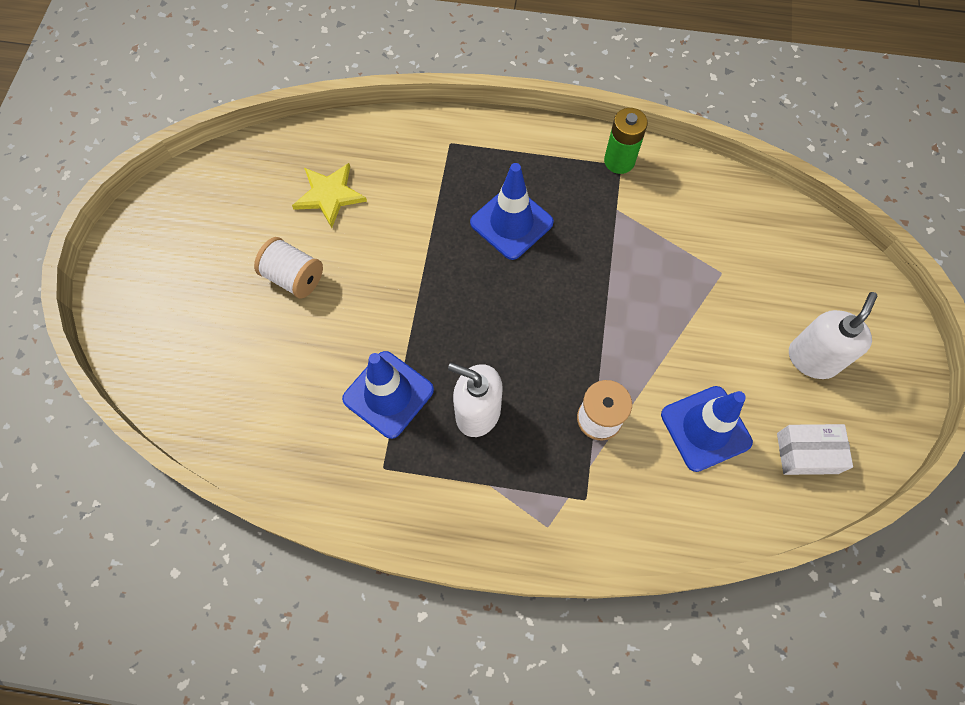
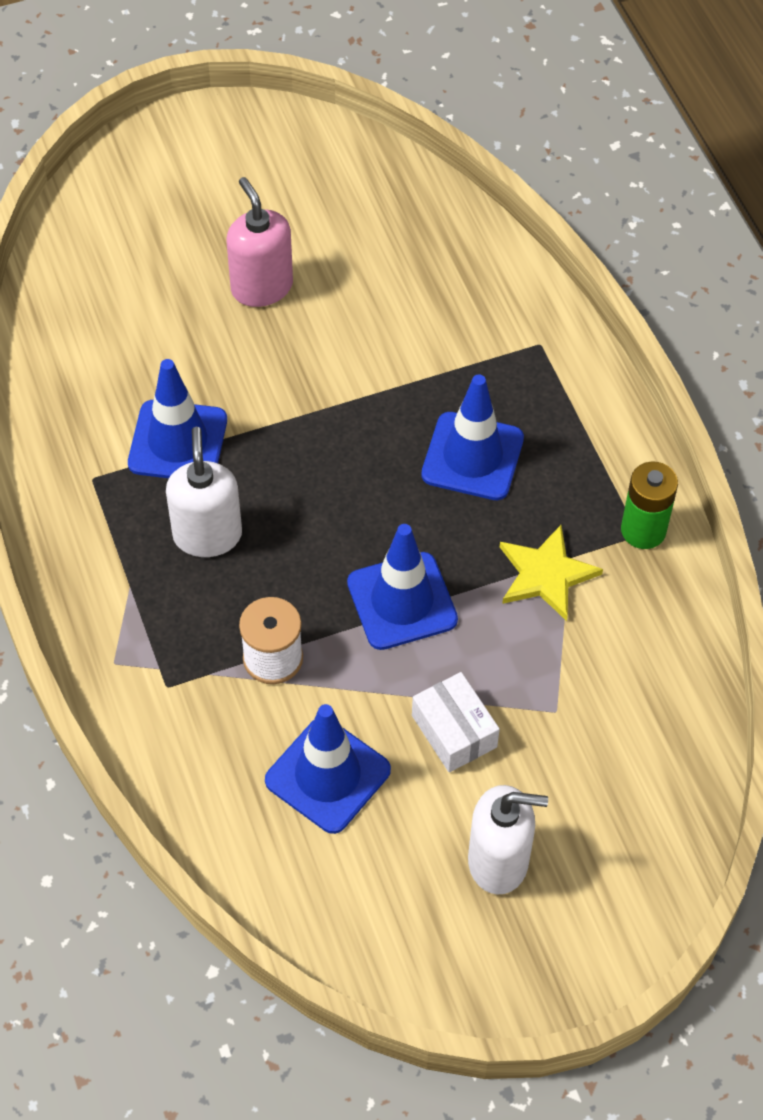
camera: 60 degrees right, 10 degrees down
(294, 277) = (261, 287): white spool -> pink soap dispenser
(329, 195) = (386, 265): yellow star -> yellow star (546, 574)
(597, 318) = (402, 601): none -> blue traffic cone
(807, 453) = (362, 900): white box -> white box (454, 731)

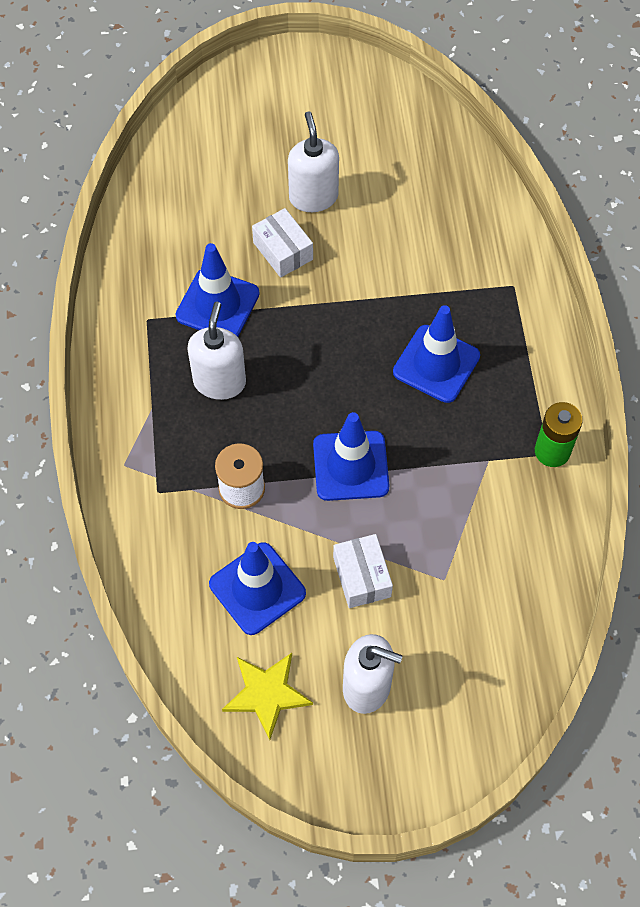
camera: 15 degrees right, 5 degrees up
(242, 360) = (283, 251): none -> white box
(261, 287) = (313, 197): pink soap dispenser -> white soap dispenser
(546, 574) = (466, 469): yellow star -> yellow star (266, 693)

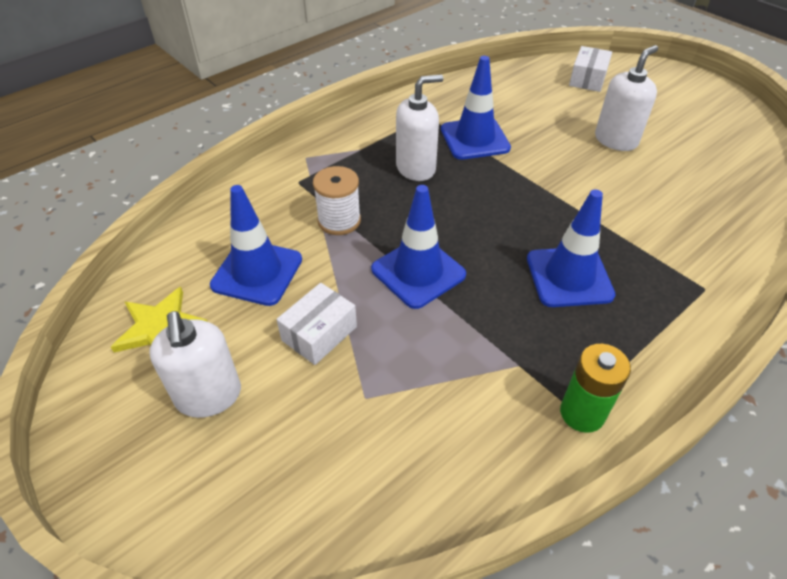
camera: 55 degrees right, 15 degrees down
(283, 251) = (554, 147): white box -> white box (587, 79)

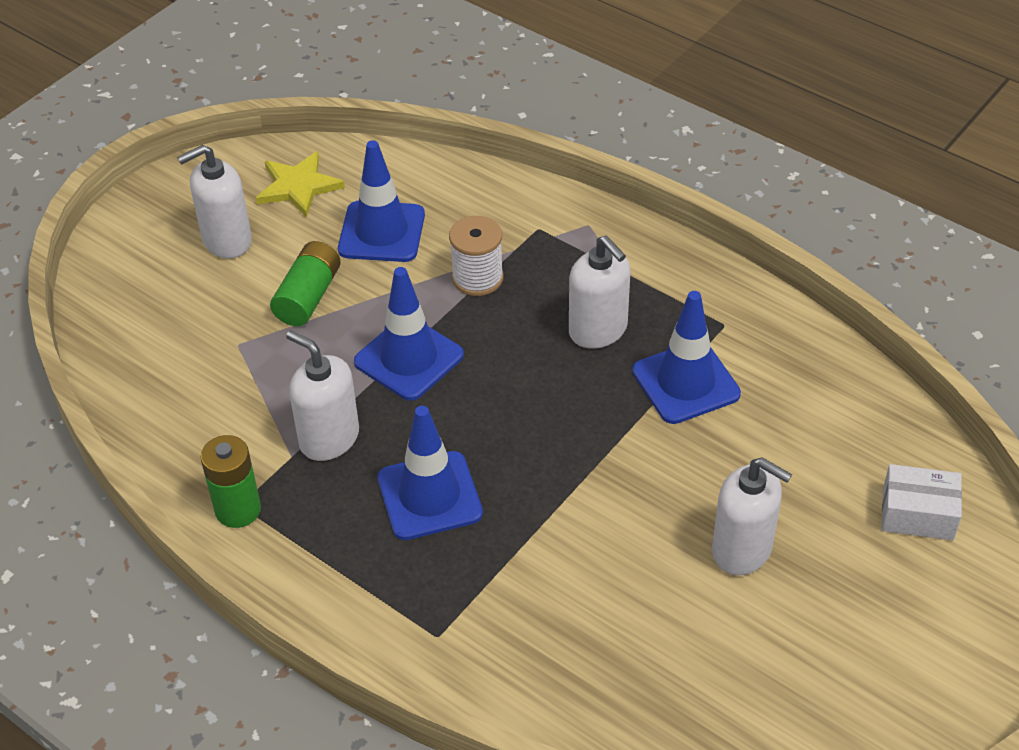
camera: 80 degrees right, 0 degrees up
(319, 333) = (308, 296): white box -> green battery
(501, 335) = (329, 438): none -> white soap dispenser

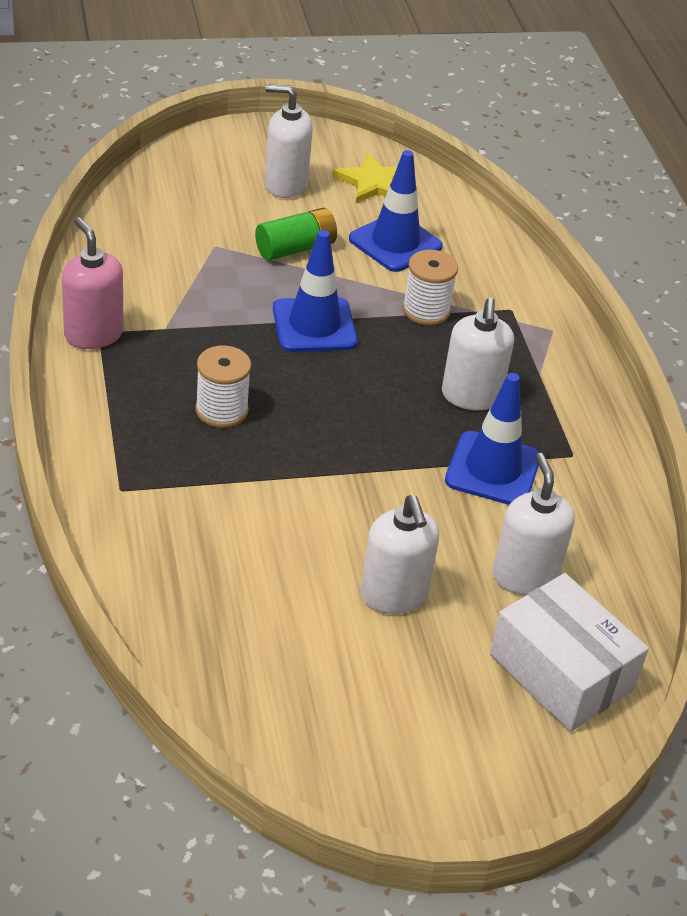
camera: 35 degrees right, 5 degrees down
(238, 510) = (93, 334): green battery -> pink soap dispenser
(329, 438) = (201, 334): white soap dispenser -> white soap dispenser (524, 575)
(429, 496) = (221, 410): blue traffic cone -> white spool
(917, 514) = (561, 672): white box -> white box, size x1.63

